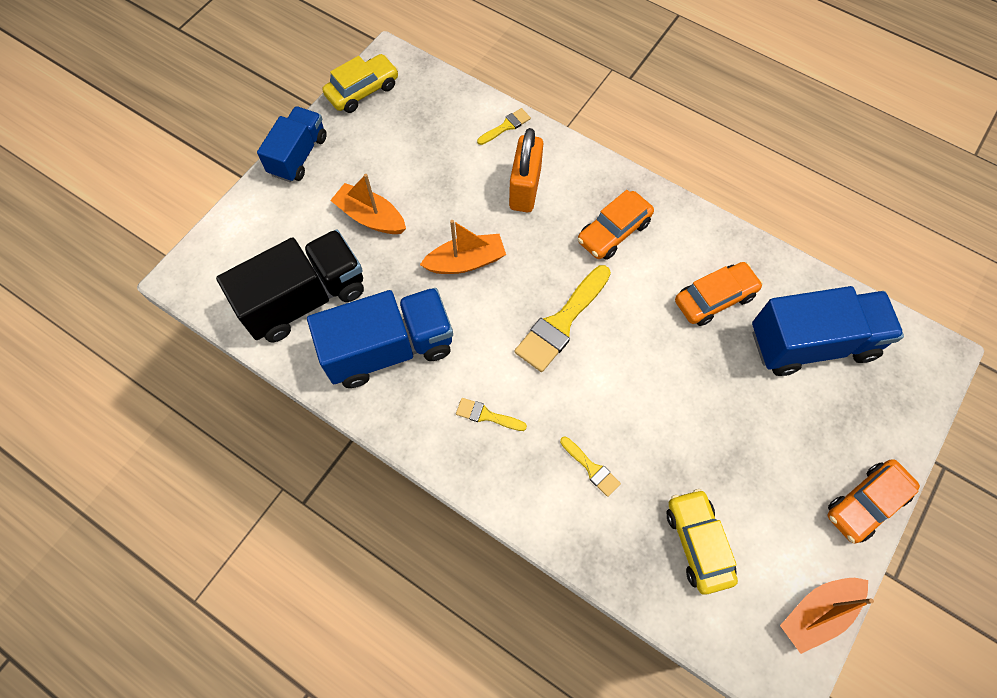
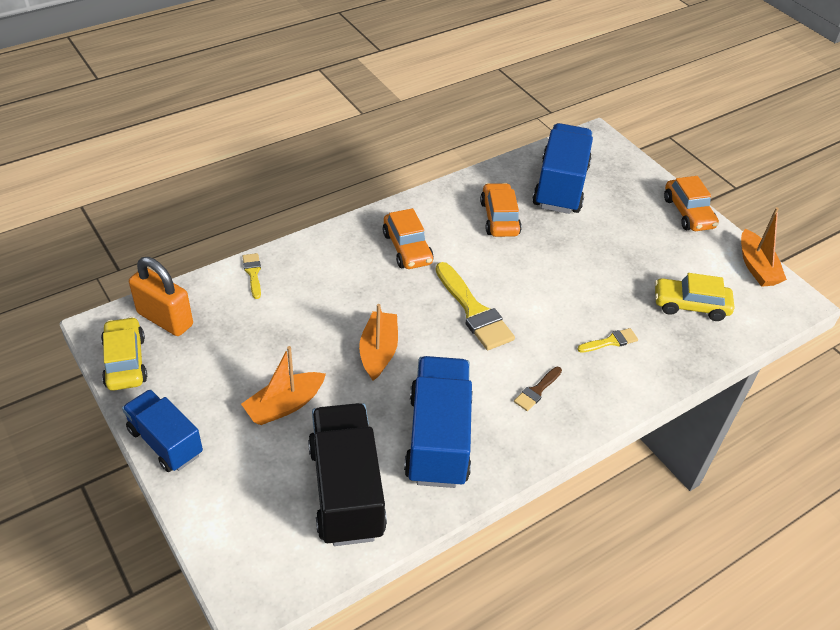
camera: 70 degrees left, 20 degrees down
(486, 415) = (537, 391): yellow brush -> brown brush
(525, 189) = (329, 285): orange padlock -> orange padlock (165, 319)

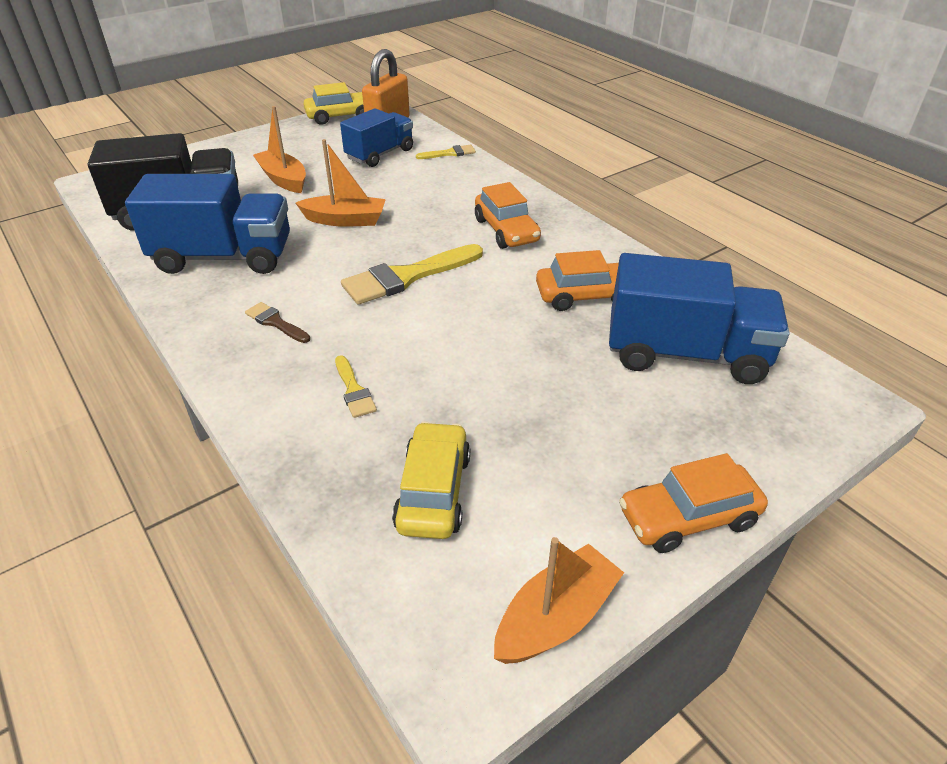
camera: 90 degrees right, 5 degrees down
(165, 442) = (256, 138): blue truck -> blue truck (380, 154)
(407, 248) = (506, 230): orange car -> orange car turned 90 degrees counterclockwise
(756, 267) = (555, 617): orange boat -> orange boat turned 150 degrees clockwise

